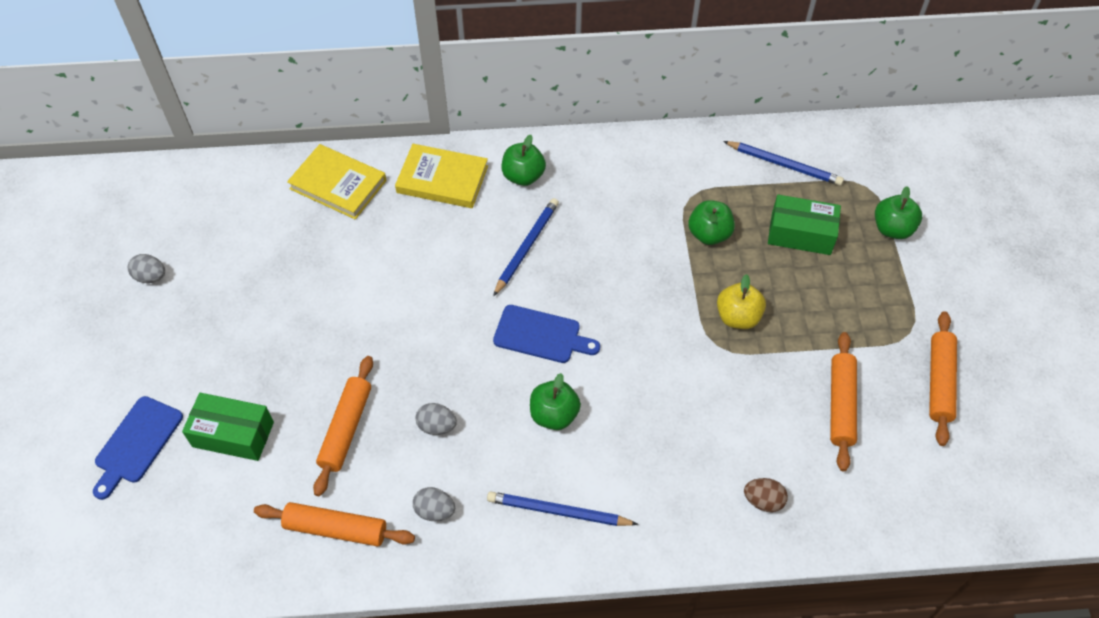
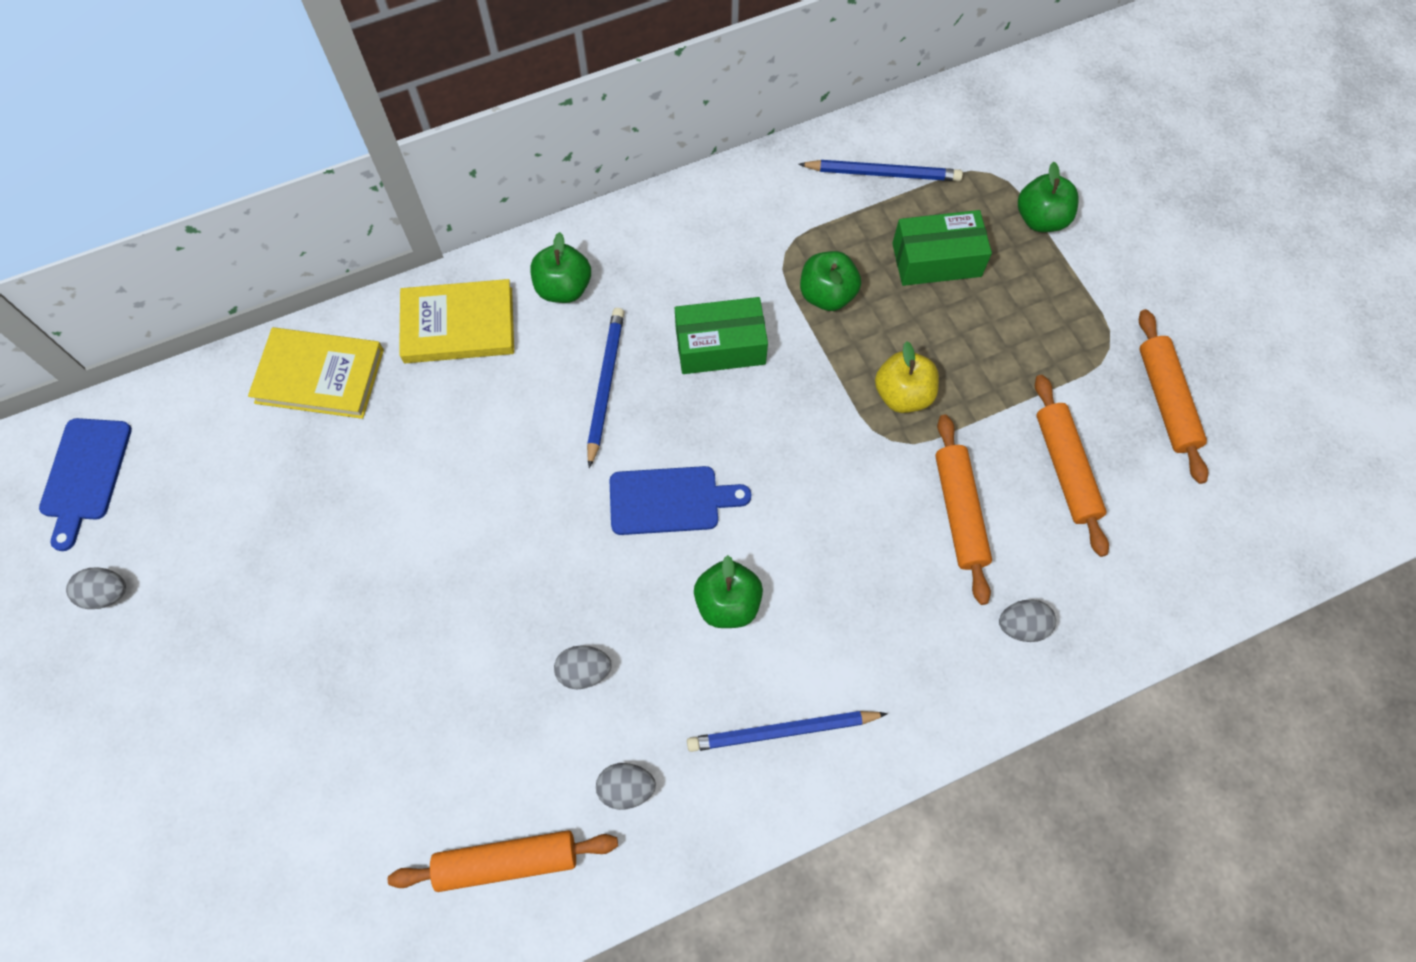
camera: 20 degrees left, 10 degrees up
(137, 443) = (185, 842): blue cutting board -> blue cutting board (85, 475)
(233, 434) = (315, 781): green box -> green box (720, 346)
(346, 429) = (466, 718): orange rolling pin -> orange rolling pin (959, 512)
(763, 501) = (1022, 626): brown egg -> grey egg

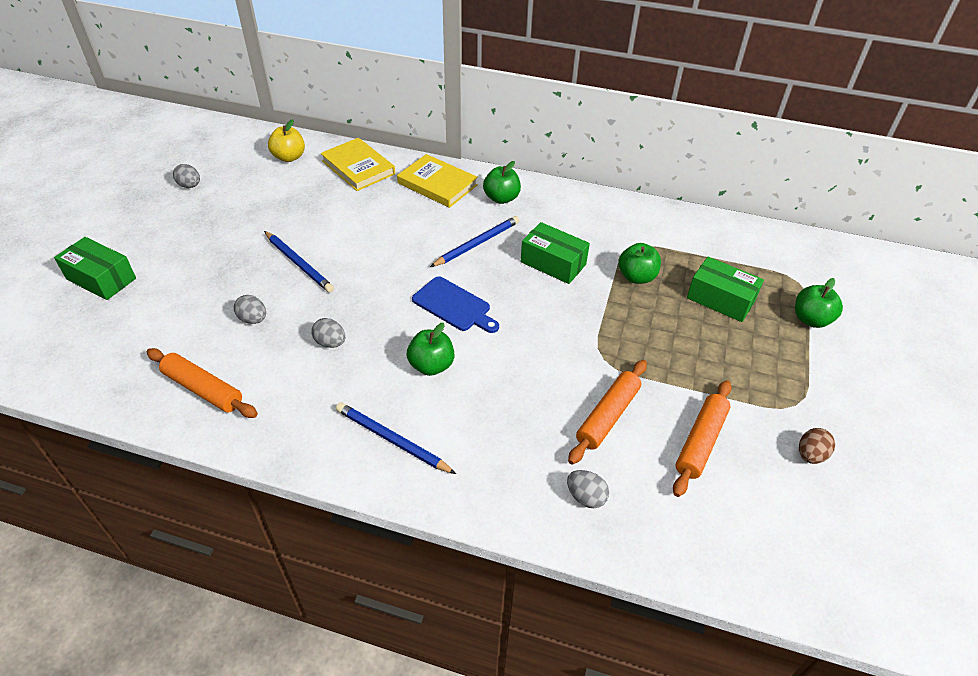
camera: 40 degrees right, 20 degrees down
(85, 475) = (233, 146): blue cutting board -> none
(173, 839) = (101, 279): none -> green box
(626, 788) = (289, 403): grey egg -> grey egg (253, 319)
(882, 173) = (727, 247): blue pencil -> blue pencil (299, 263)
(902, 395) = (633, 343): yellow apple -> yellow apple (289, 157)
(1165, 401) = (810, 455): orange rolling pin -> brown egg

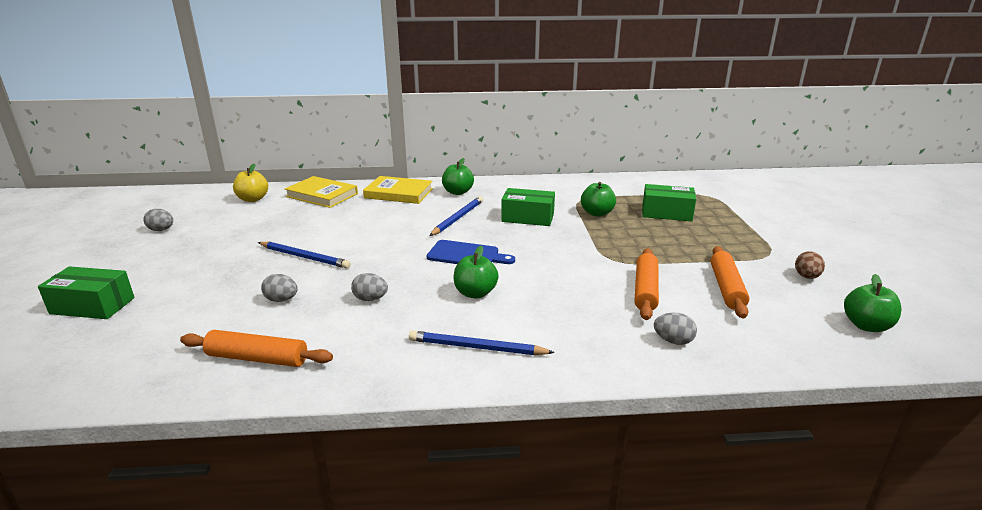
camera: 20 degrees left, 20 degrees down
(811, 319) = (735, 211): green apple -> green apple (866, 326)

